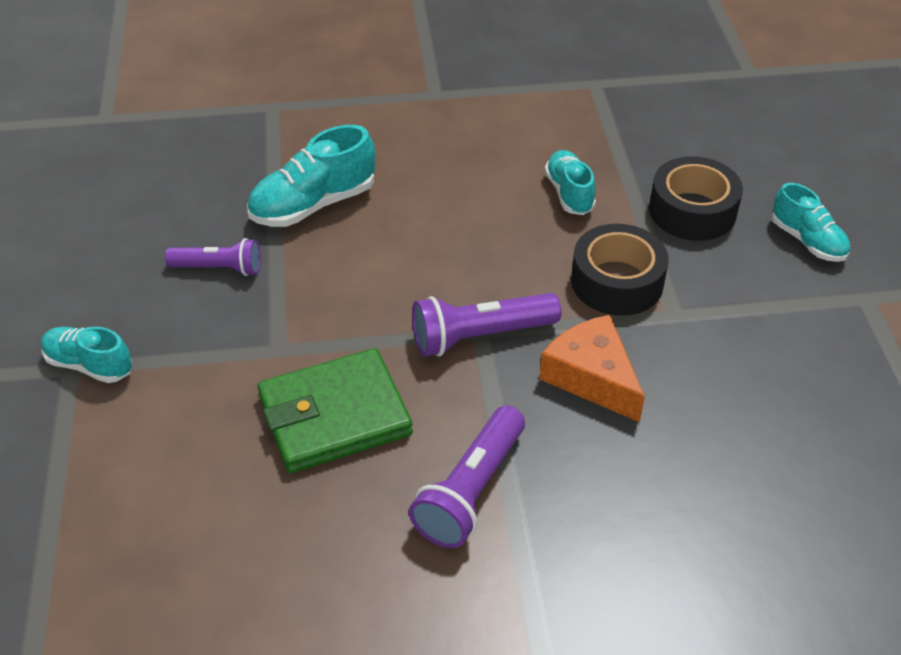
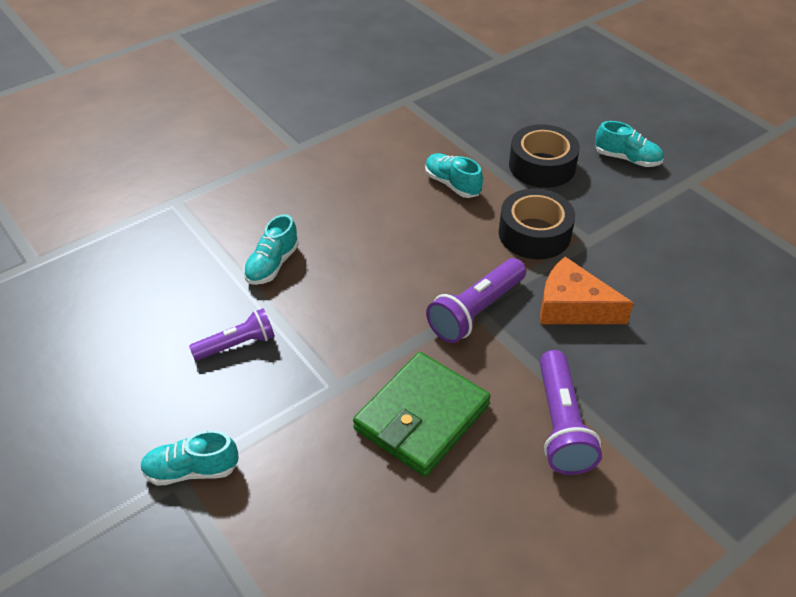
camera: 30 degrees left, 0 degrees up
(313, 205) = (272, 265): turquoise shoe -> turquoise shoe, size x0.65

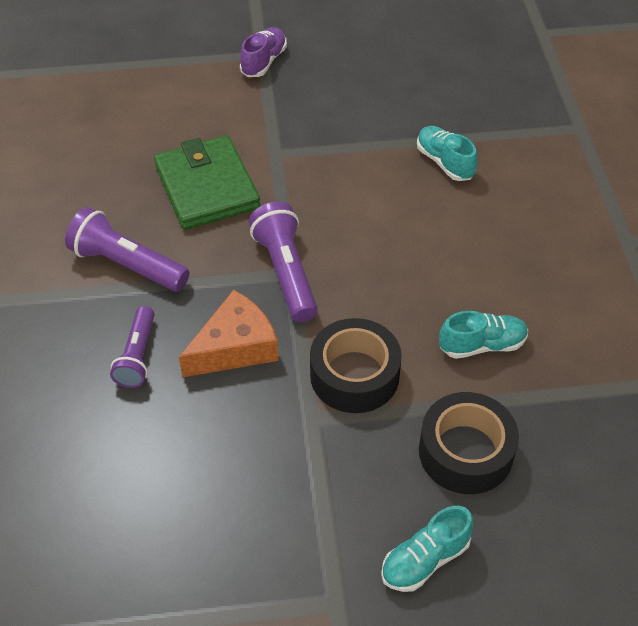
camera: 120 degrees right, 5 degrees up
(191, 470) = (264, 62): turquoise shoe -> purple shoe
(237, 345) = (363, 114): purple flashlight -> purple flashlight (137, 356)

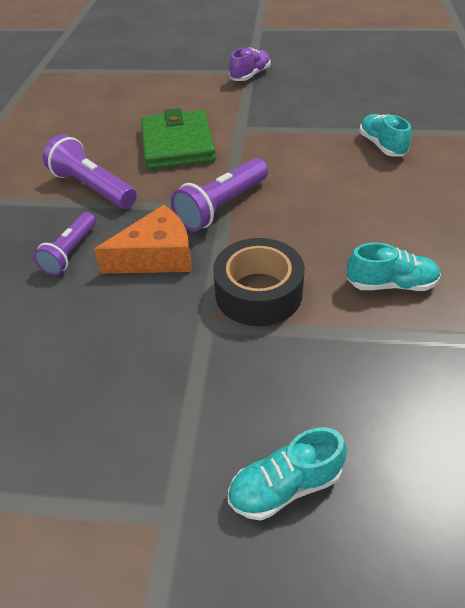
camera: 15 degrees right, 5 degrees down
(286, 272) = (221, 207): purple flashlight -> purple flashlight turned 135 degrees counterclockwise
(465, 452) = (355, 379): black tape -> none

